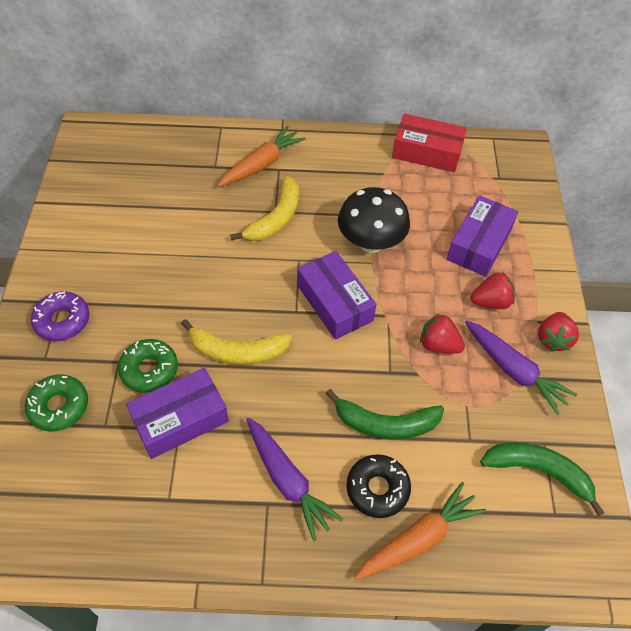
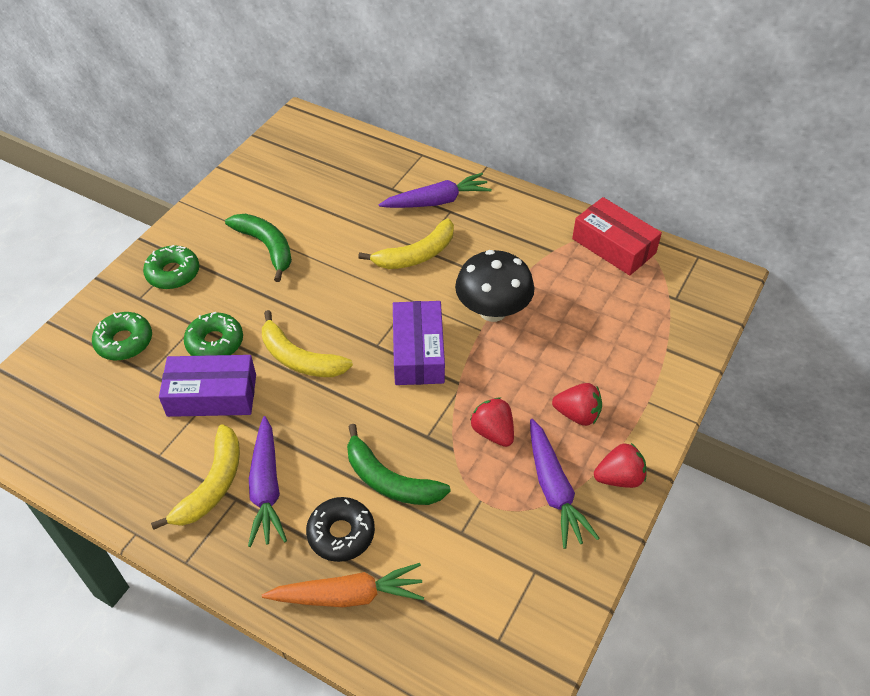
camera: 30 degrees right, 5 degrees down
(62, 321) = (173, 273): purple donut -> green donut
(237, 501) = (212, 485): none -> yellow banana
(261, 164) = (437, 201): orange carrot -> purple carrot
(479, 244) = (605, 355): purple box -> none
(538, 471) = (510, 594): green banana -> green banana (266, 247)
(553, 339) = (619, 478): red strawberry -> red strawberry turned 150 degrees counterclockwise

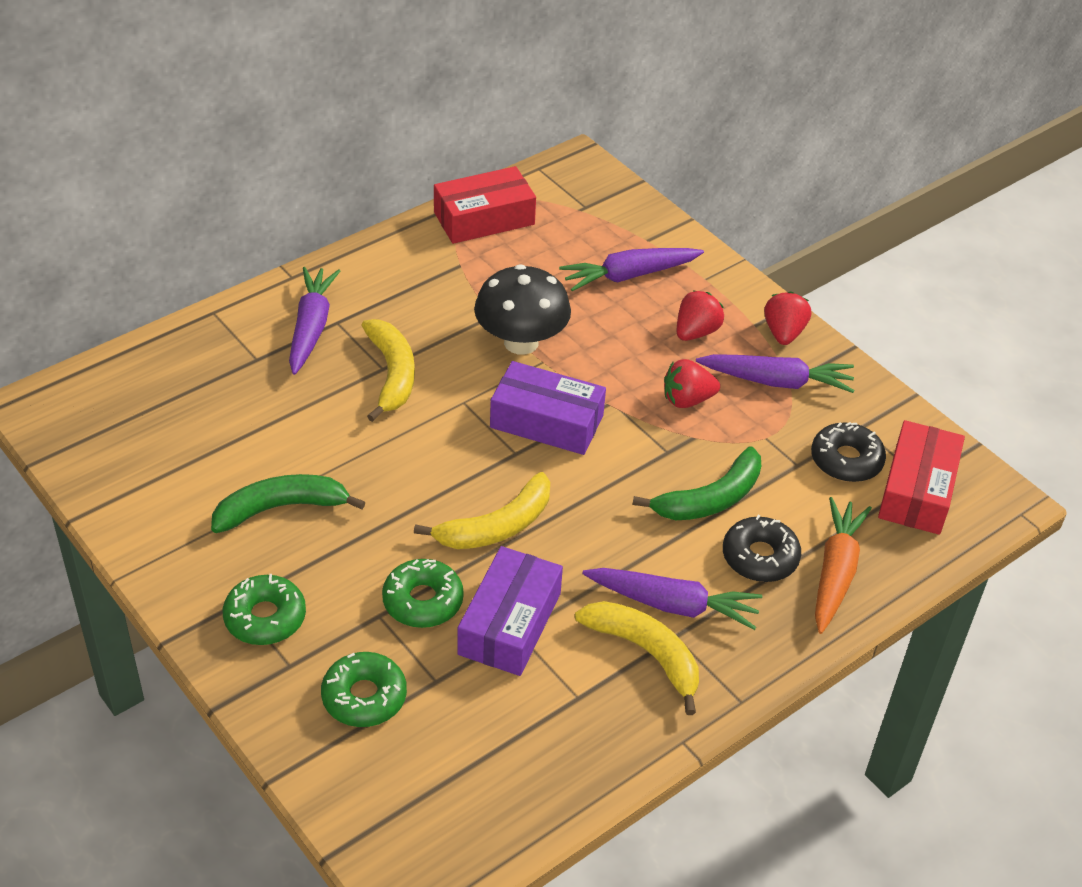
camera: 70 degrees left, 5 degrees down
(479, 639) = (917, 490): none -> red box
(486, 569) = (846, 460): none -> black donut
(614, 350) = (629, 276): none -> purple carrot

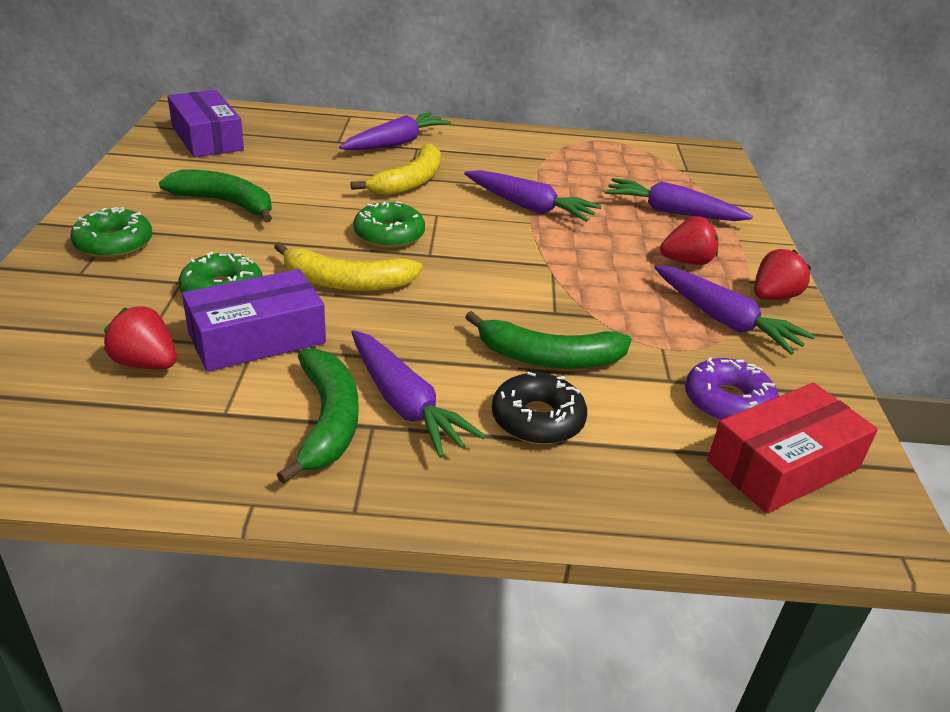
camera: 40 degrees right, 10 degrees down
(364, 697) = (86, 316): green donut -> green donut (389, 235)
(484, 218) = (598, 147): red box -> none
(521, 342) = (529, 207): black mushroom -> purple carrot
(546, 421) = (481, 250): purple box -> purple box (207, 138)
(646, 653) = (327, 421): yellow banana -> green banana
(687, 400) = (620, 292): red strawberry -> red strawberry (146, 363)
(835, 572) = (600, 474): orange carrot -> none
(846, 460) = (727, 402): black donut -> purple donut

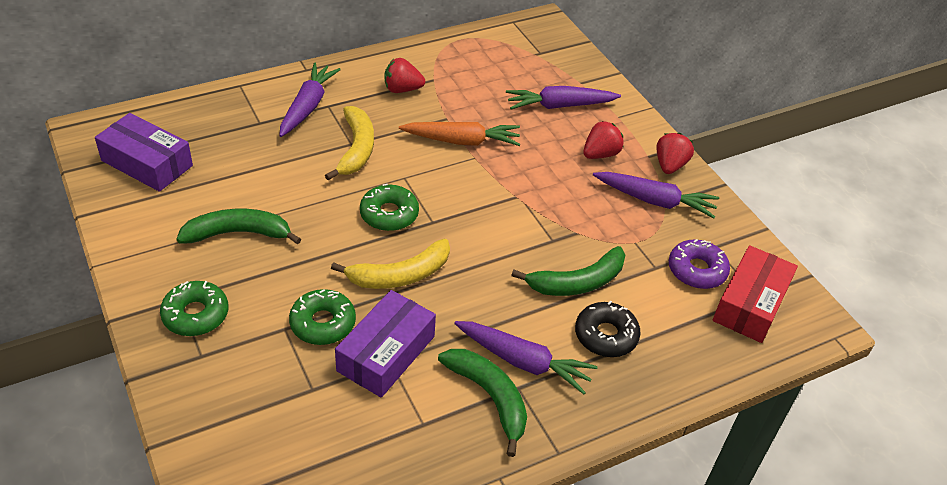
camera: 30 degrees left, 10 degrees up
(146, 363) = (334, 411): red strawberry -> red strawberry (402, 89)
(529, 207) = (462, 141): purple carrot -> orange carrot

